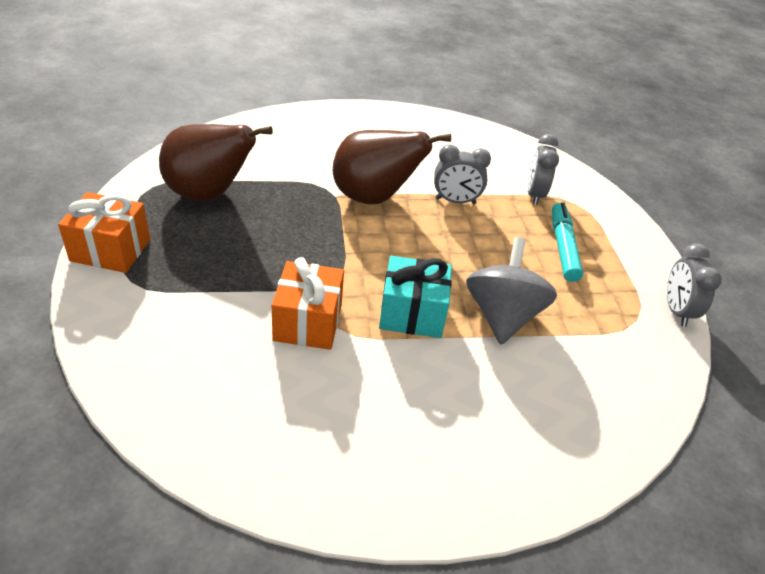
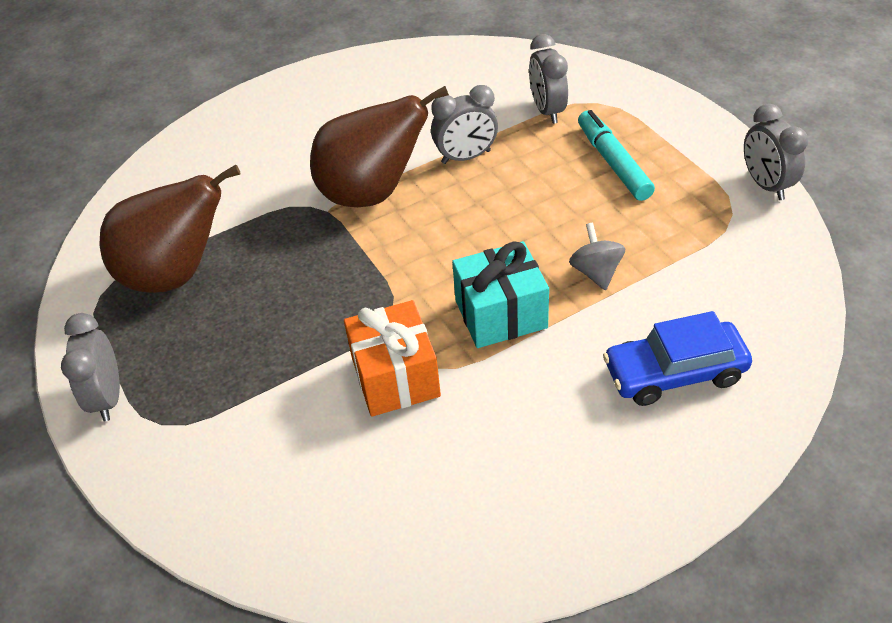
camera: 15 degrees left, 5 degrees up
(110, 250) = (108, 397): orange gift -> grey clock
(502, 316) = (596, 272): grey spinning top -> grey spinning top, size x0.54
(519, 414) = (674, 373): none -> blue car

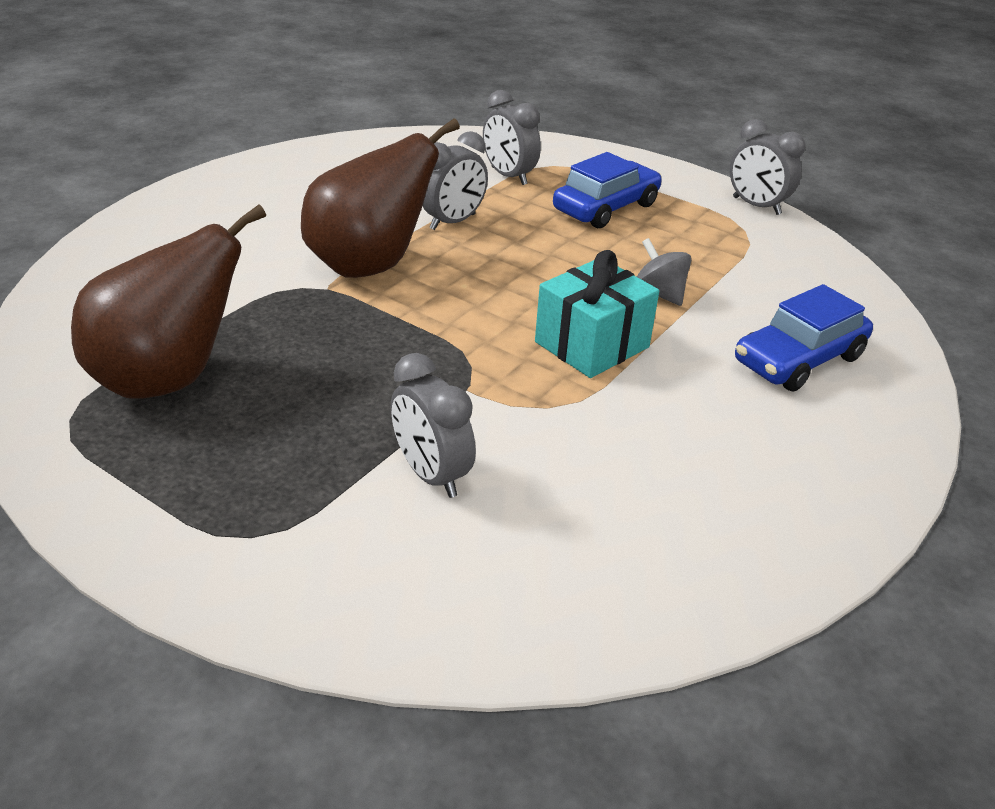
camera: 30 degrees left, 10 degrees down
(108, 397) = (153, 525): grey clock -> grey clock (431, 475)
(395, 377) = (520, 422): orange gift -> none
(613, 163) = (605, 207): turquoise marker -> blue car

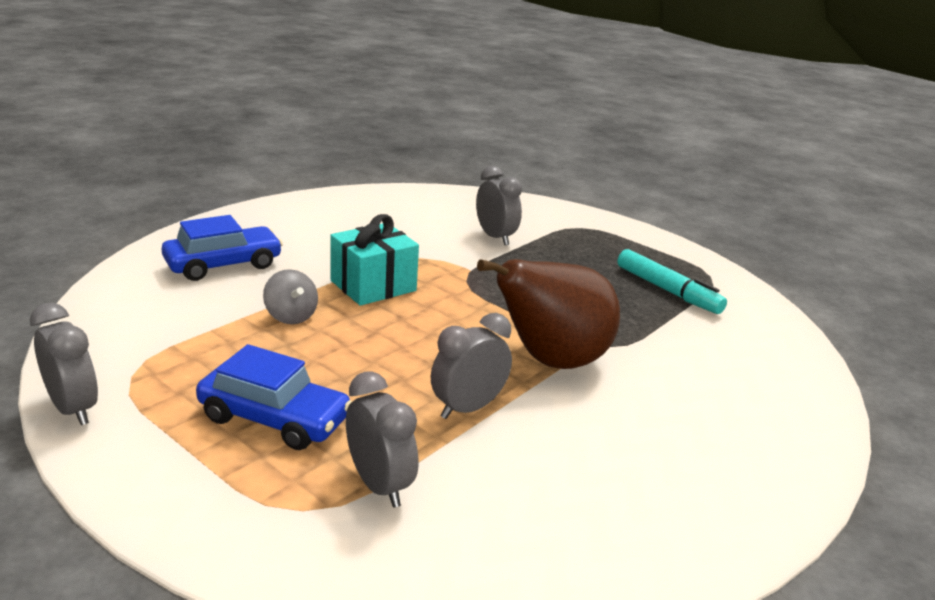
camera: 175 degrees left, 10 degrees down
(169, 379) = (667, 290): brown pear -> turquoise marker
(605, 207) = (274, 418): blue car -> blue car turned 120 degrees counterclockwise

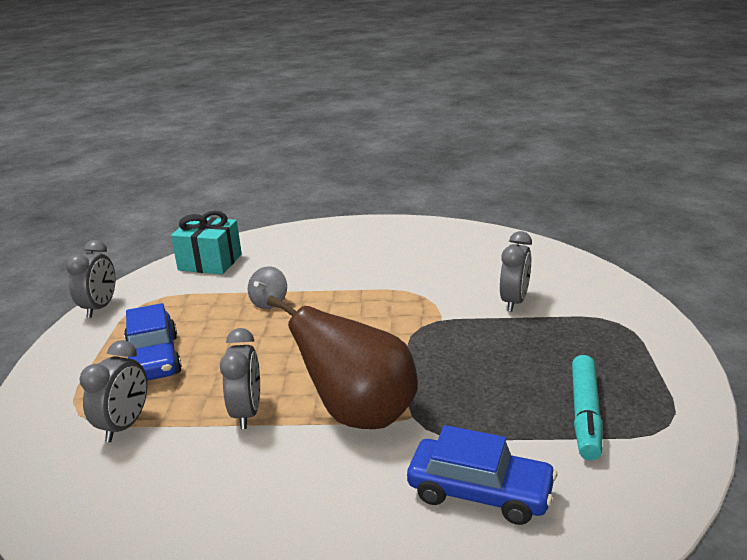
camera: 55 degrees right, 0 degrees up
(223, 264) = (295, 254): blue car -> blue car (480, 492)
(373, 286) = (351, 303): turquoise gift -> turquoise gift (210, 262)
(468, 408) = (247, 412): grey clock -> grey clock turned 75 degrees clockwise

